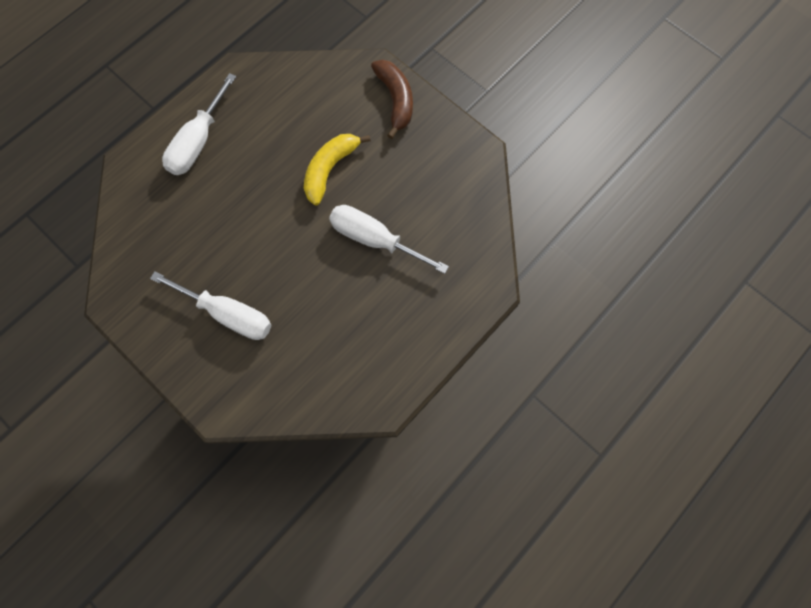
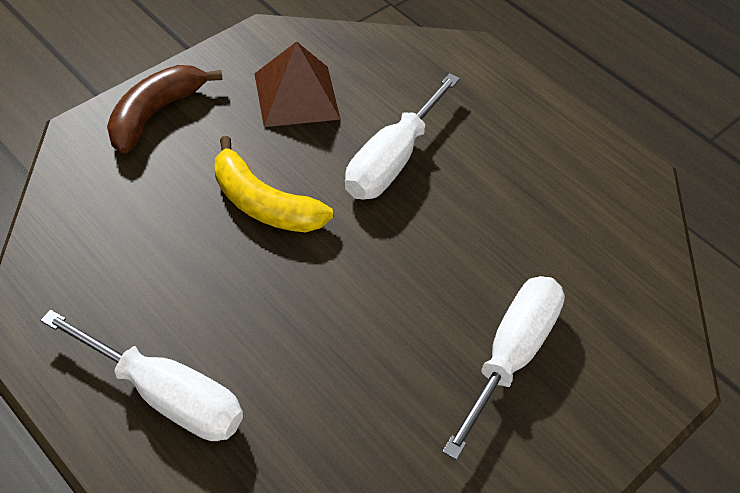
camera: 90 degrees left, 20 degrees down
(395, 100) = (155, 113): brown banana -> brown banana turned 45 degrees counterclockwise
(424, 177) = (296, 96): none -> brown pyramid

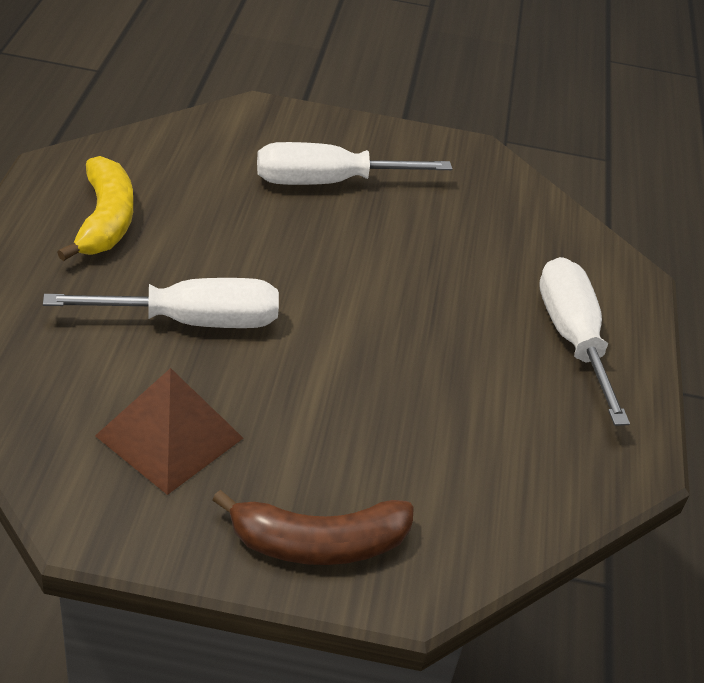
camera: 130 degrees left, 10 degrees down
(263, 204) = (341, 382): yellow banana -> yellow banana (105, 220)

